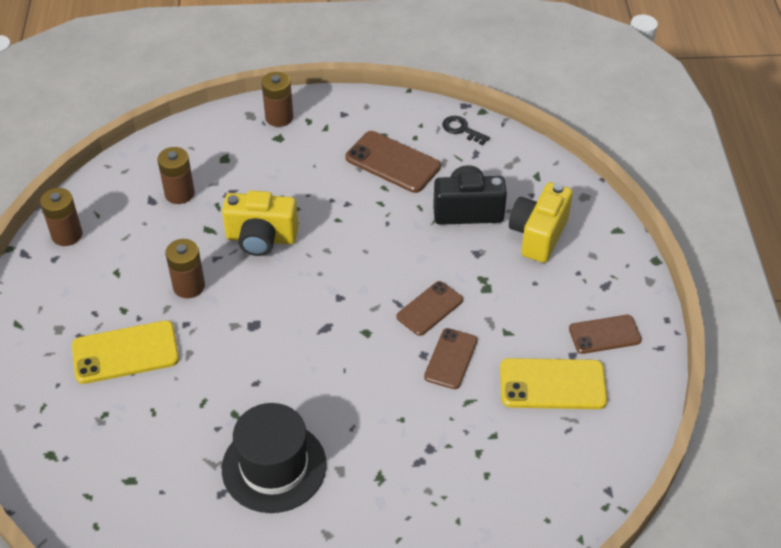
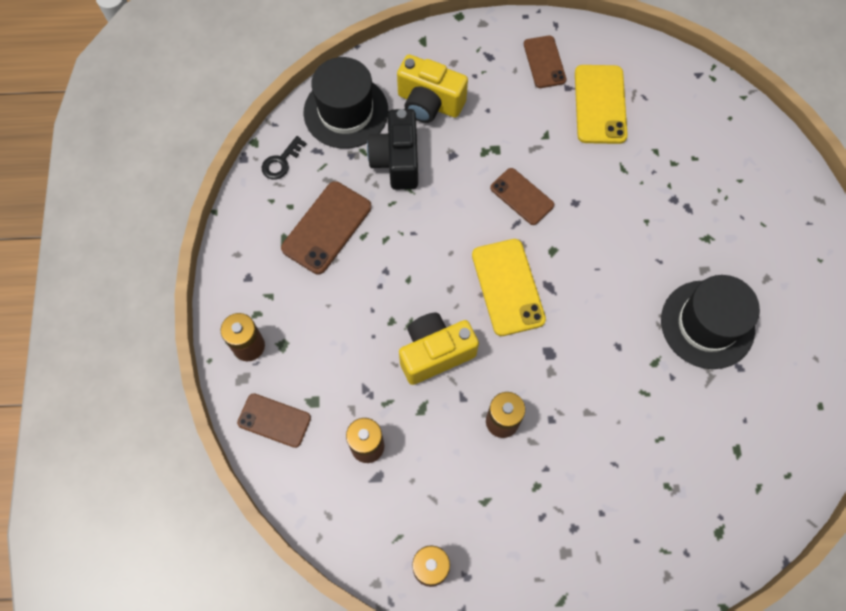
camera: 90 degrees left, 20 degrees up
(125, 352) = (591, 476): yellow phone -> yellow phone (508, 287)
(261, 238) = (435, 353): yellow camera -> yellow camera turned 120 degrees counterclockwise
(451, 359) = (578, 180): brown phone -> brown phone (274, 420)
(521, 172) = (346, 111): none -> black hat

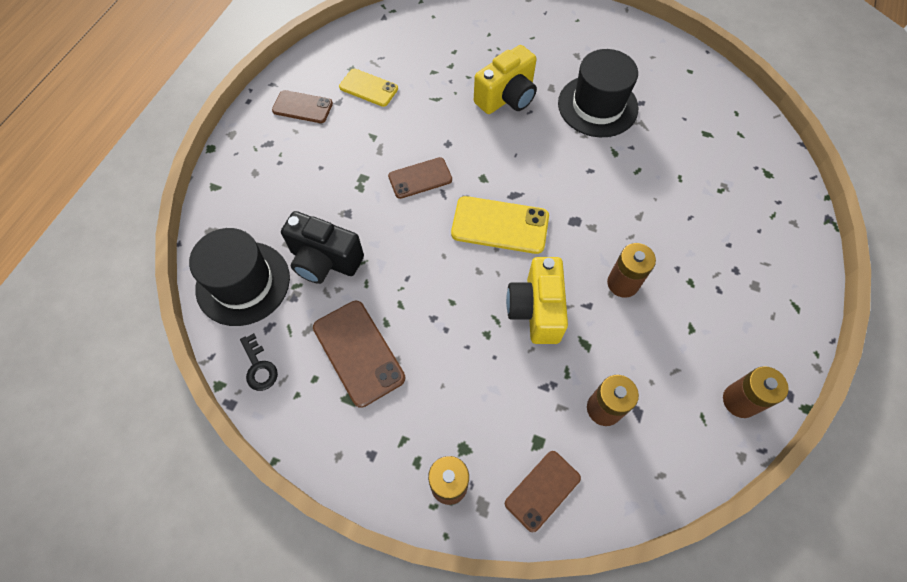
camera: 65 degrees left, 5 degrees down
(429, 103) = (283, 209): yellow camera -> yellow camera (507, 97)
(600, 104) = (368, 88): yellow phone -> yellow phone, size x0.66

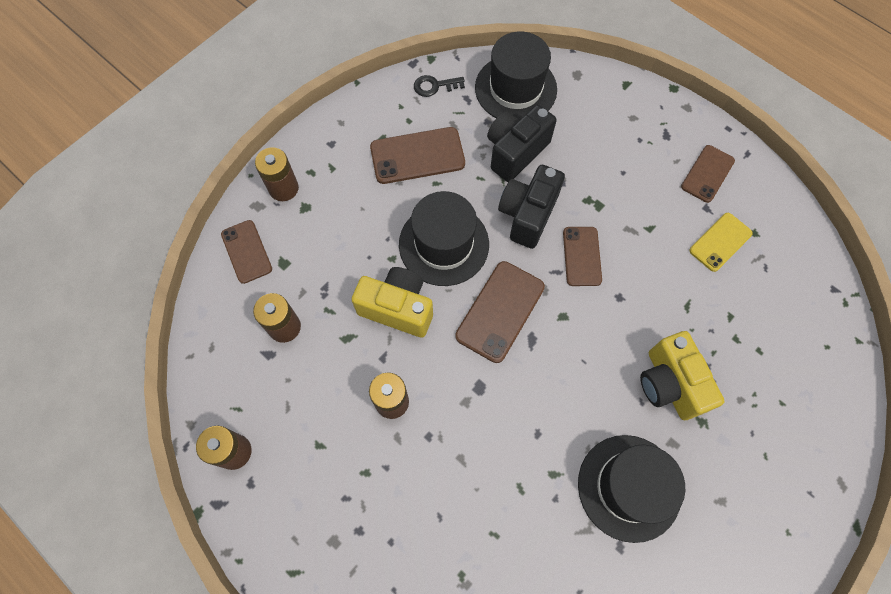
camera: 110 degrees right, 5 degrees up
(393, 230) = (527, 215): none -> black camera
(452, 292) = (444, 244): none -> black hat
(500, 225) = (500, 311): yellow phone -> brown phone

